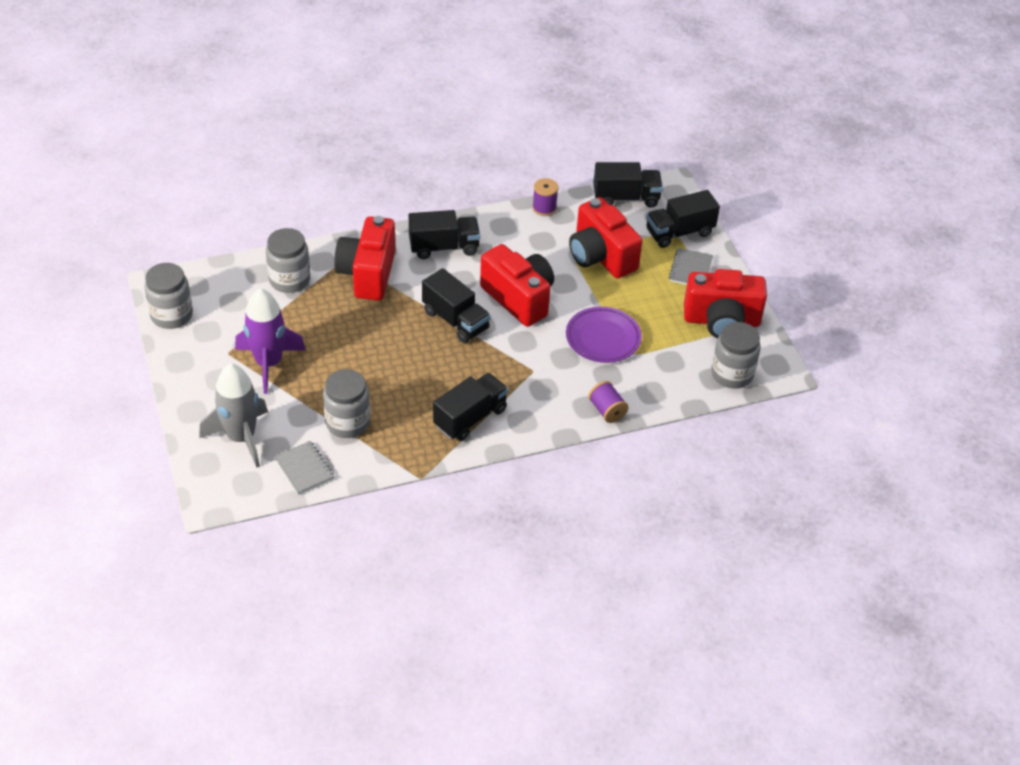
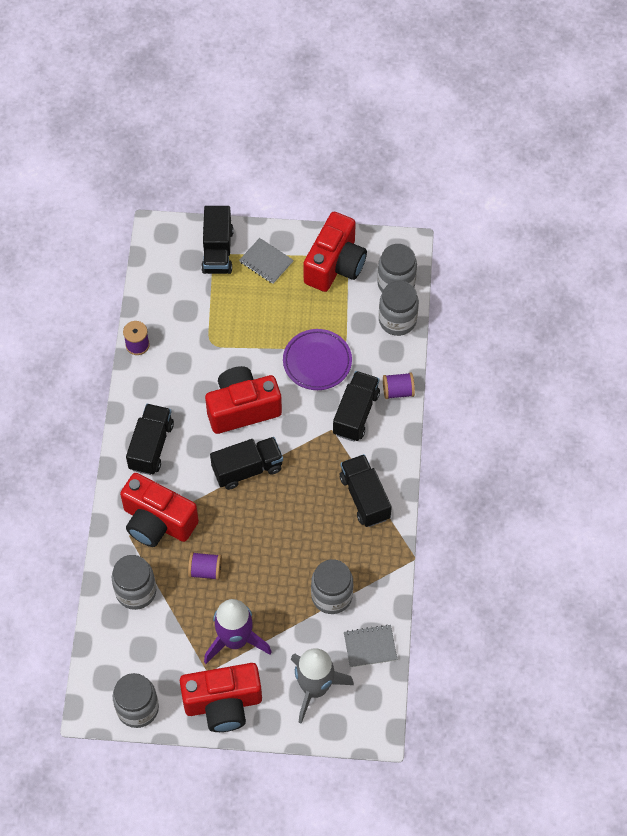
camera: 65 degrees left, 15 degrees up
(333, 321) = (205, 570): none -> purple spool
(601, 256) = (219, 324): red camera -> red camera (223, 704)
(626, 198) = (155, 274): black truck -> black truck (356, 413)
(689, 387) = (397, 320): none -> grey jar

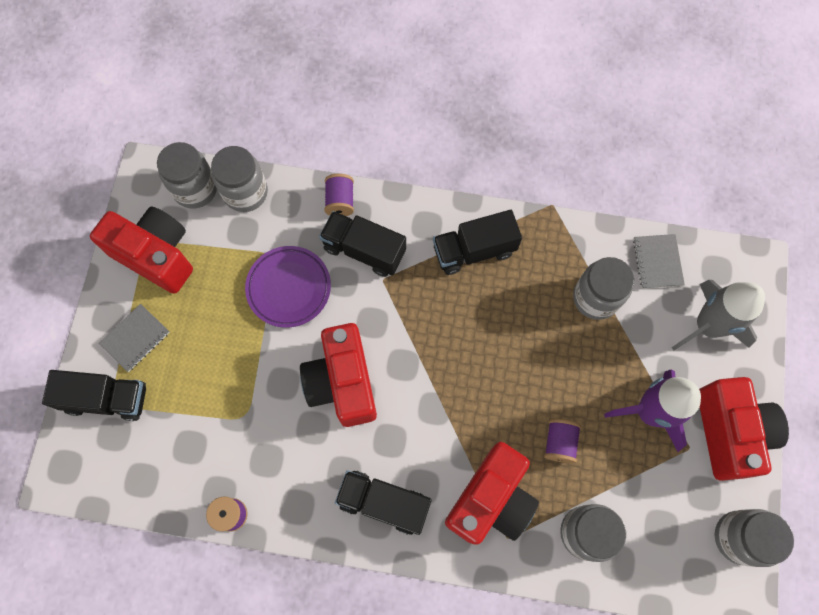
camera: 85 degrees left, 10 degrees up
(247, 469) = (426, 382): black truck -> none

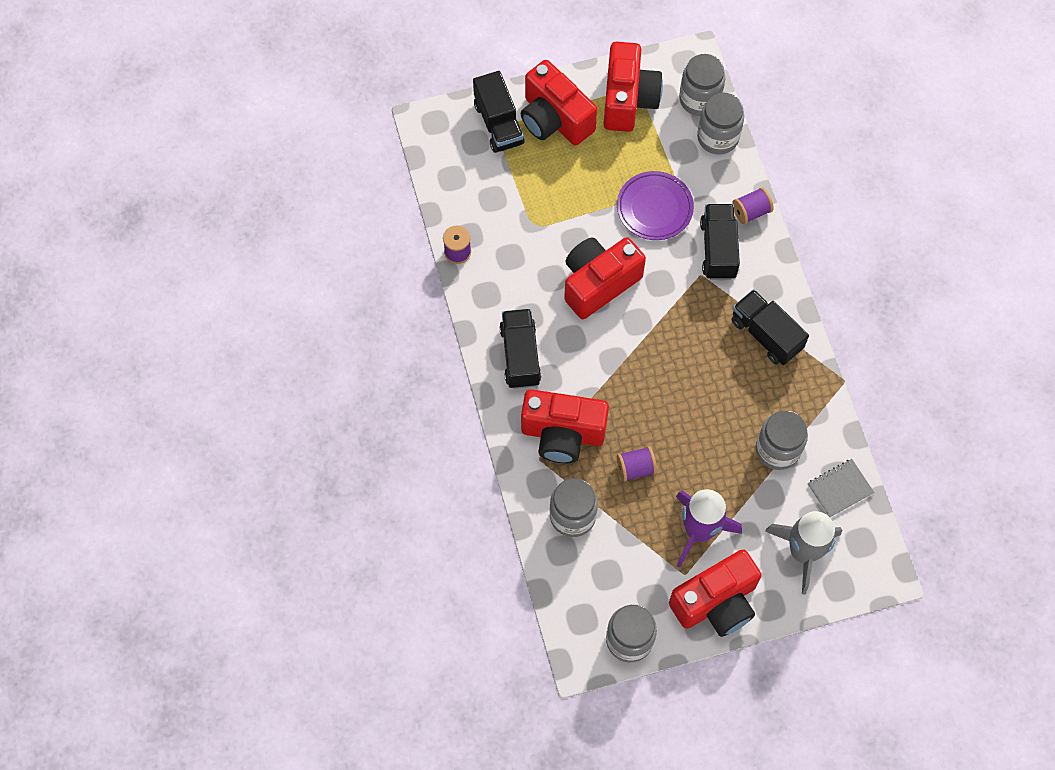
camera: 65 degrees right, 5 degrees down
(135, 338) = (554, 119): grey notebook -> red camera

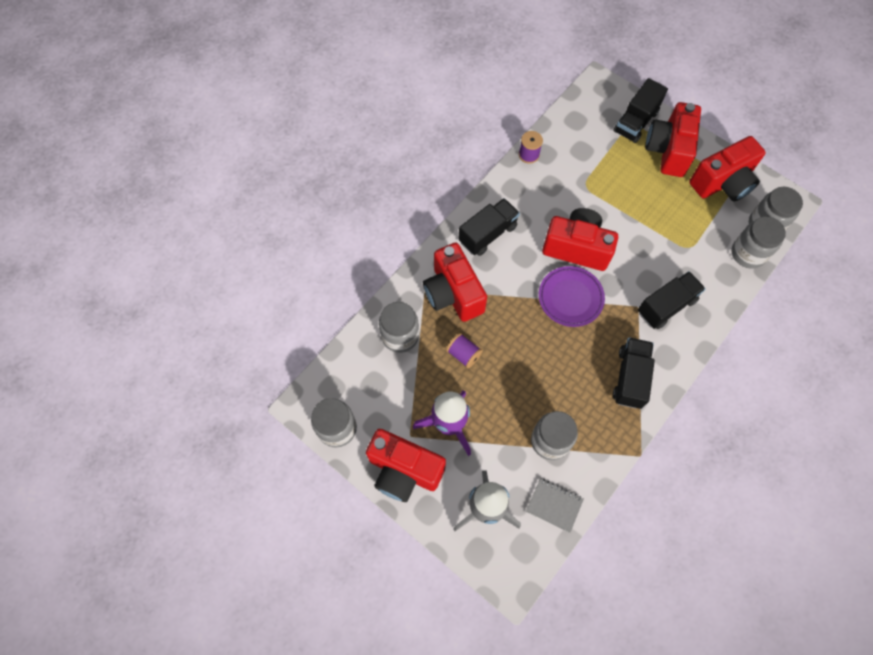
camera: 55 degrees right, 0 degrees up
(654, 208) = (660, 247): purple plate -> purple plate (570, 298)
(751, 212) = (713, 309): purple spool -> none

